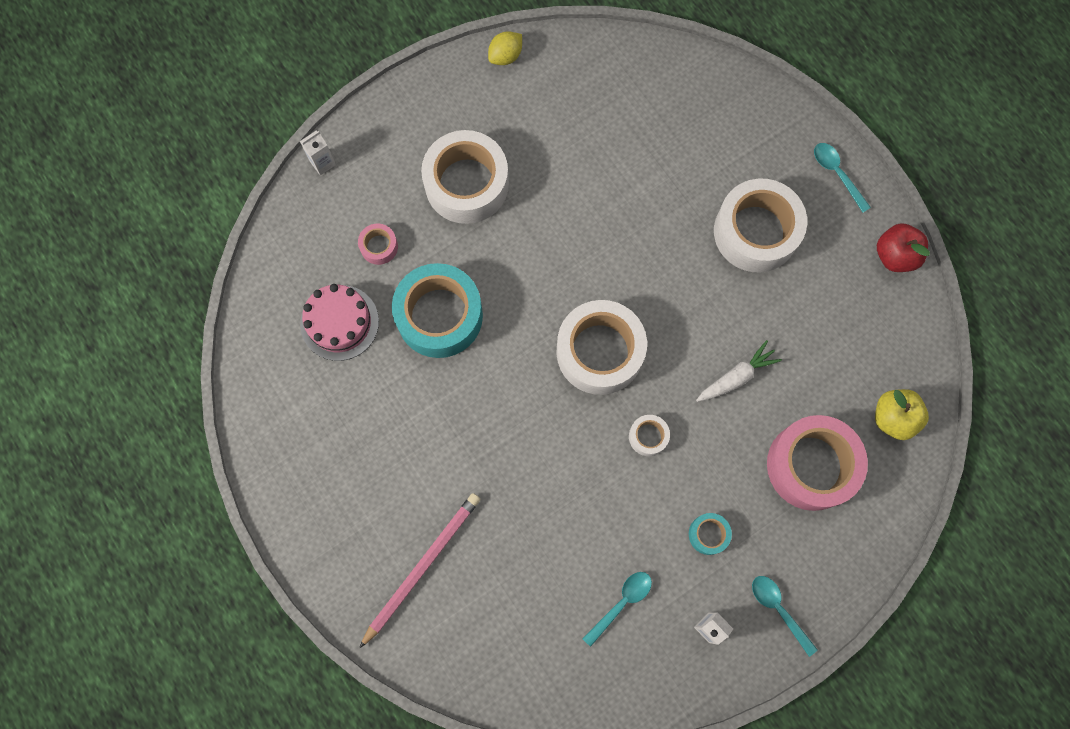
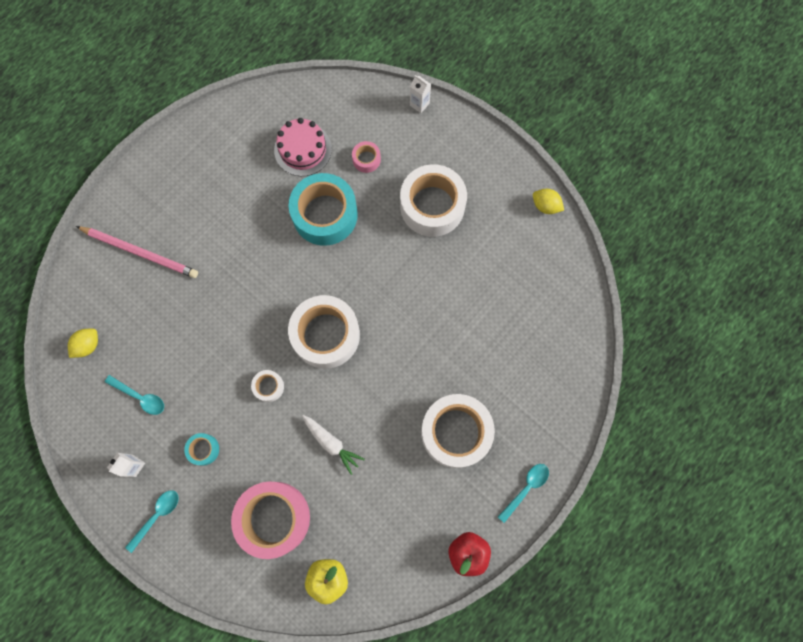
camera: 75 degrees right, 0 degrees up
(534, 661) = (88, 345): none -> yellow lemon

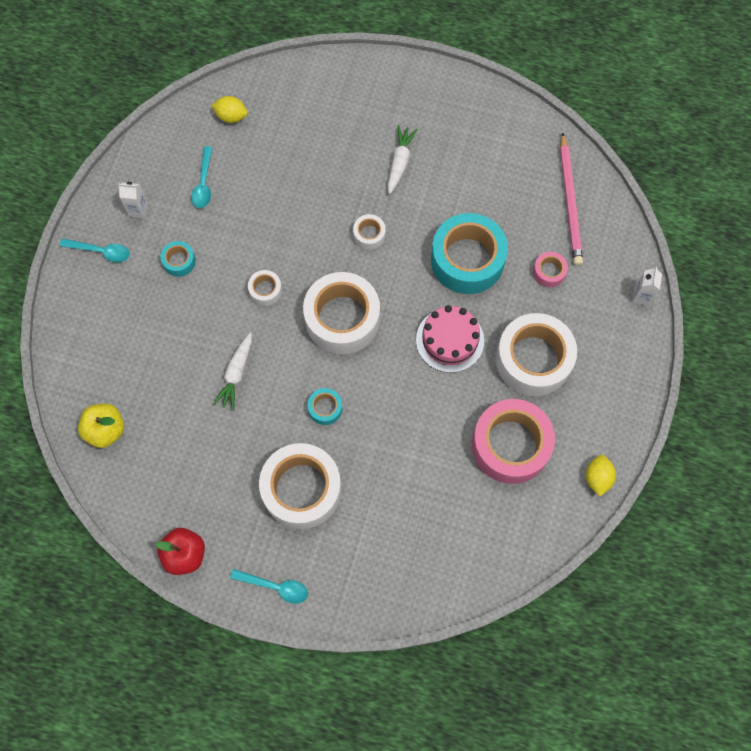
camera: 65 degrees right, 5 degrees down
(140, 252) = (341, 115): pink pencil -> pink pencil (570, 202)
(210, 226) = (399, 162): none -> white carrot
(263, 280) = (369, 235): none -> white tape
(274, 518) = (141, 354): pink tape -> pink tape (510, 445)
(303, 149) = (525, 207): pink cake -> pink cake (450, 340)
(396, 383) = (325, 408): none -> turquoise tape

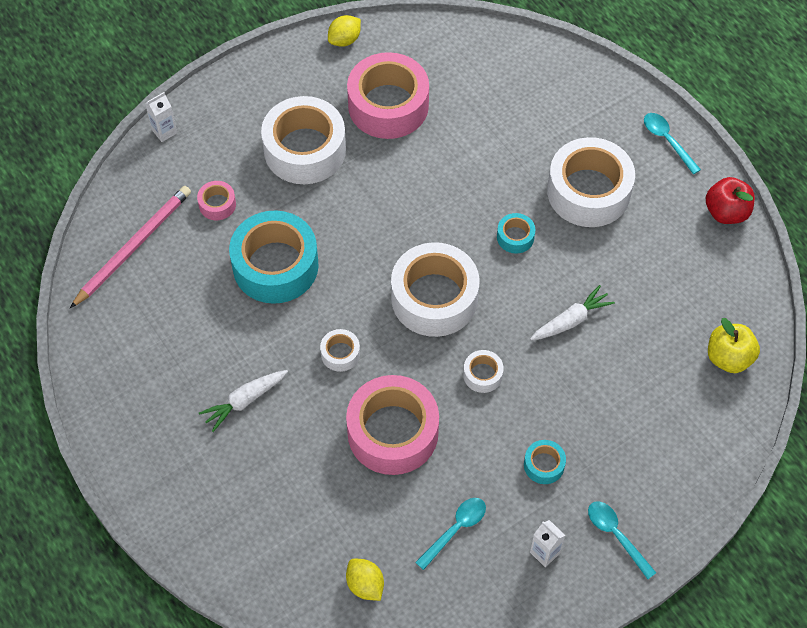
camera: 140 degrees left, 10 degrees down
(291, 211) = (393, 432): none -> pink tape
(450, 340) = (358, 213): pink cake -> none

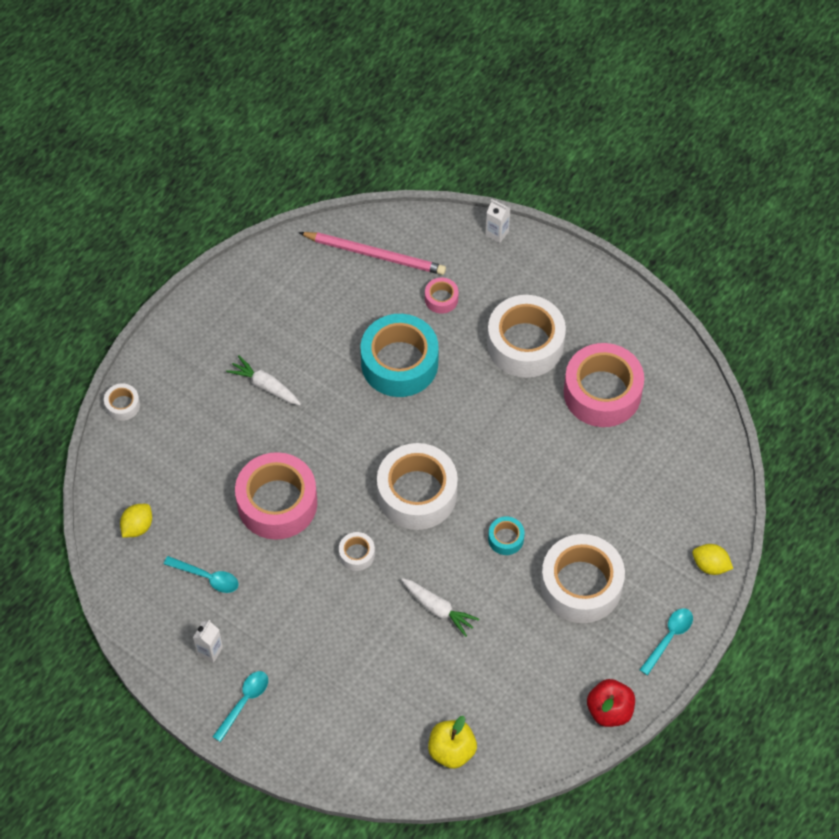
camera: 70 degrees right, 0 degrees up
(340, 354) = (335, 440): white tape -> white tape (122, 405)
(344, 40) = (658, 334): yellow lemon -> yellow lemon (710, 565)
(544, 465) = (289, 627): turquoise tape -> none

